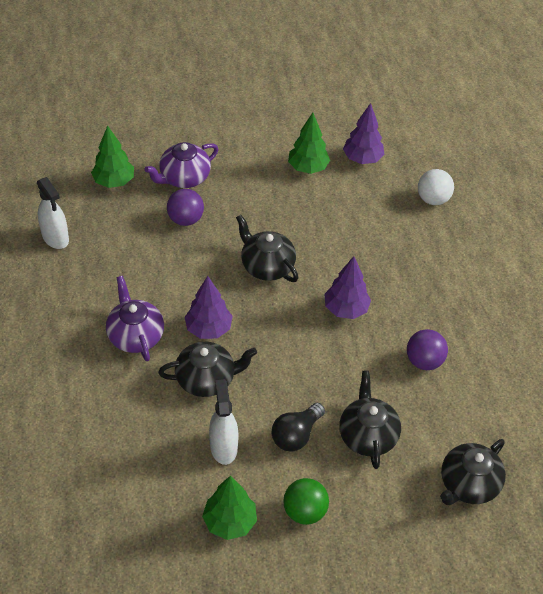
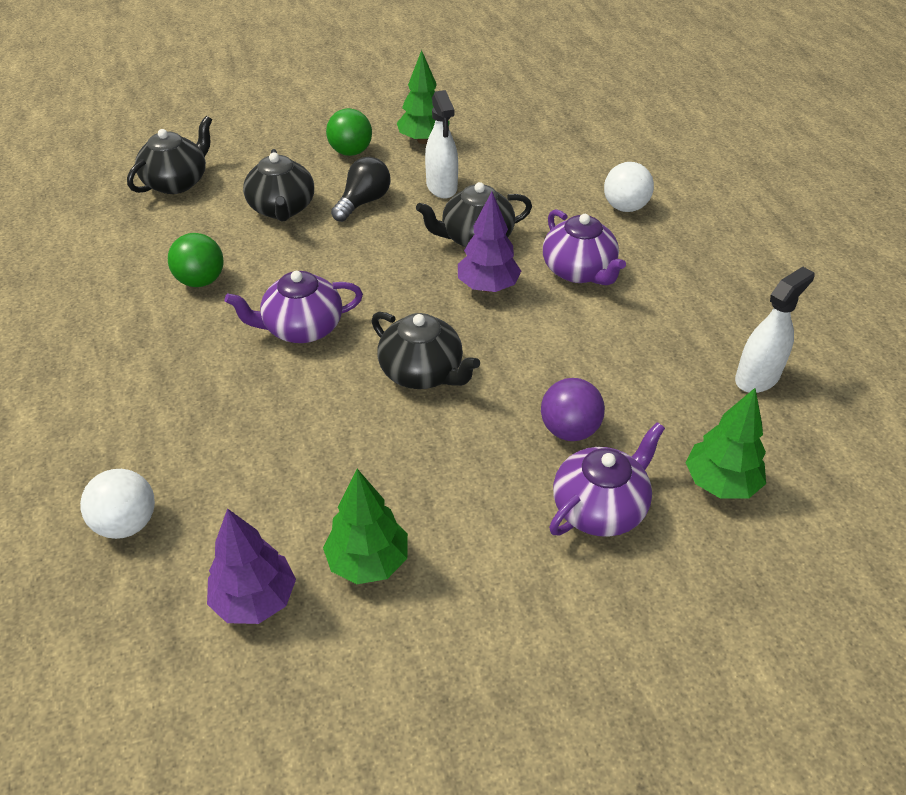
camera: 175 degrees right, 5 degrees down
(55, 237) = (757, 377): white spray bottle -> white spray bottle turned 90 degrees clockwise
(69, 400) = (625, 207): none -> white ball
(345, 309) = (302, 328): purple tree -> purple teapot
(424, 361) = (201, 281): purple ball -> green ball

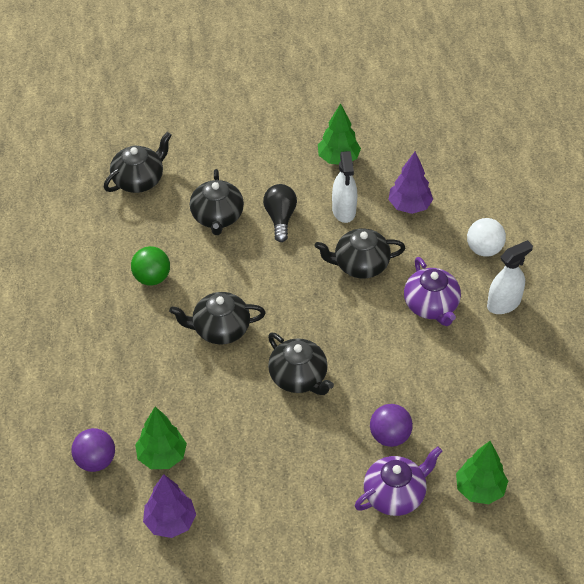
camera: 10 degrees right, 5 degrees up
(127, 523) = (95, 461): white ball -> purple ball
(302, 328) = (220, 329): purple teapot -> black teapot
(350, 152) = (277, 164): green ball -> none
(363, 202) = (280, 218): black light bulb -> black light bulb turned 45 degrees counterclockwise
(368, 562) = (241, 508): green tree -> green tree (162, 456)
(488, 287) = (359, 311): purple tree -> purple tree (409, 206)
(757, 377) = (533, 414): white spray bottle -> white spray bottle (504, 303)

